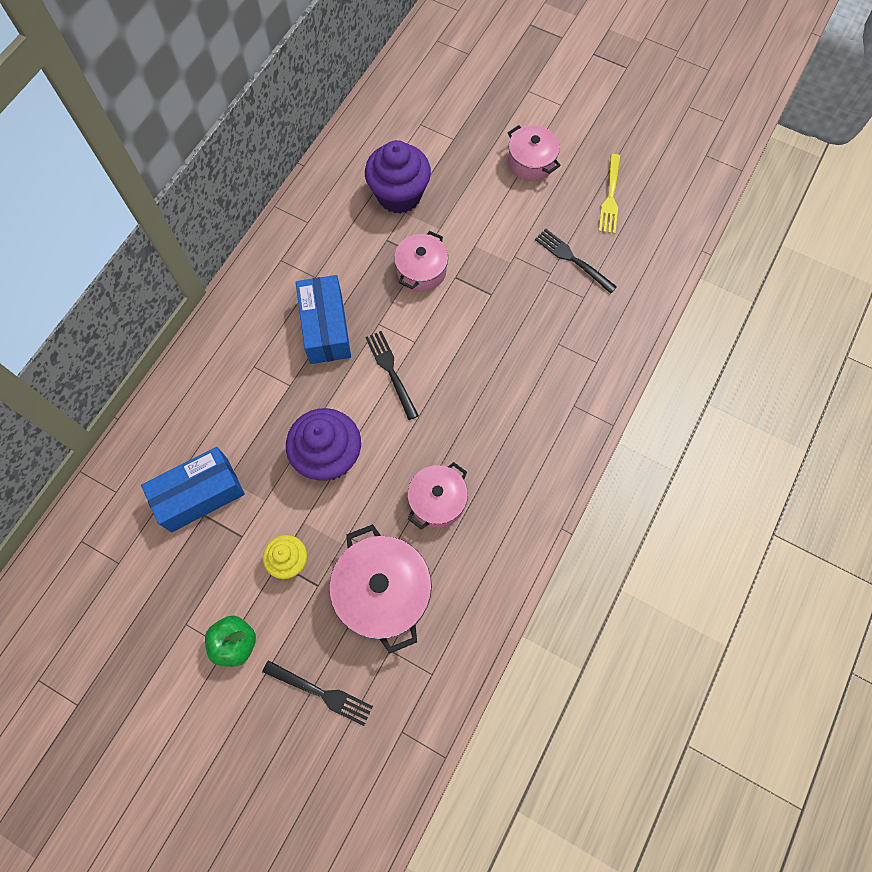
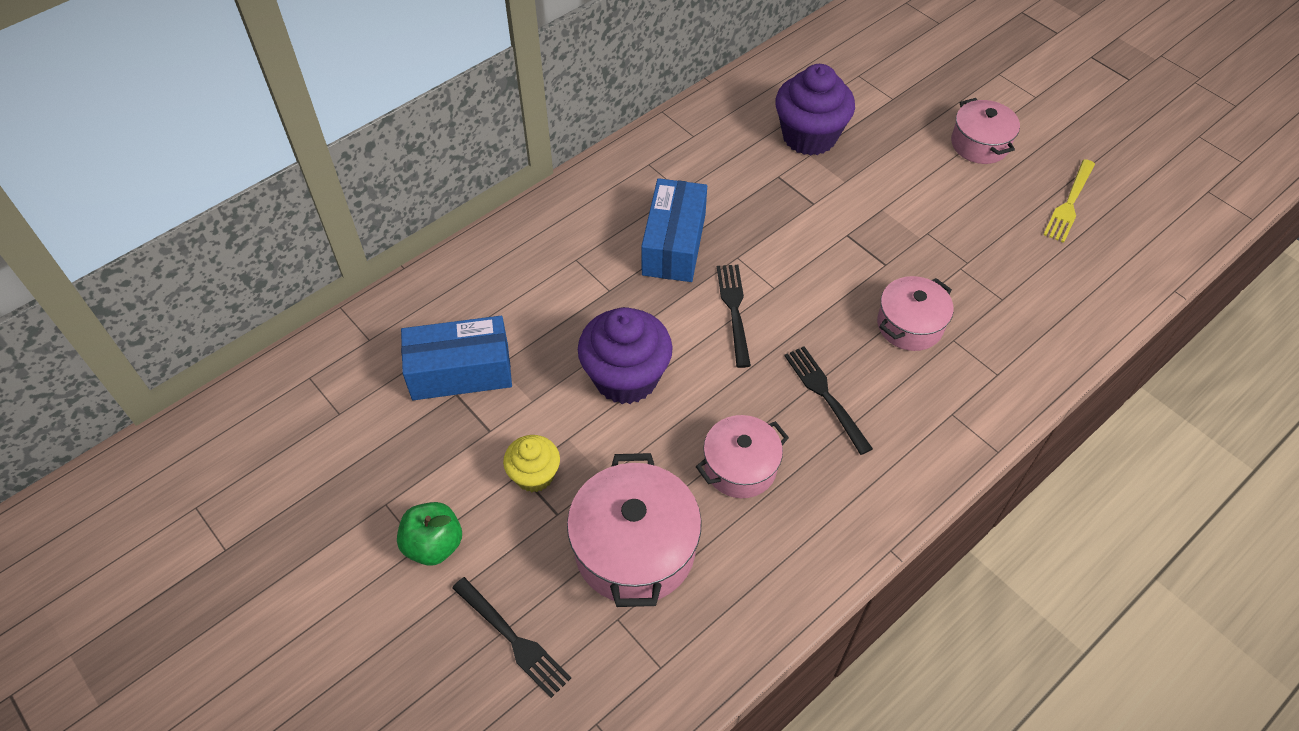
camera: 20 degrees right, 15 degrees down
(421, 271) = (808, 218): pink pot -> pink pot (910, 325)
(573, 259) = (1000, 256): black fork -> black fork (825, 396)

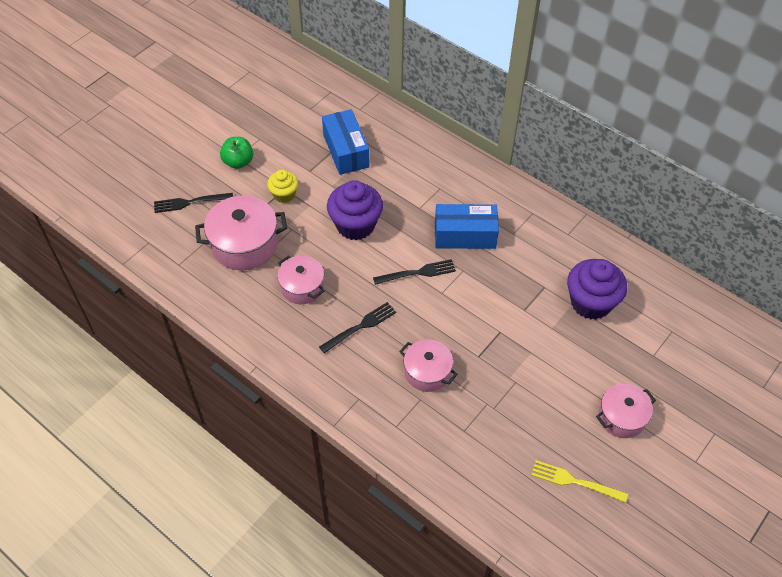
camera: 80 degrees right, 0 degrees up
(513, 639) = (190, 202): black fork -> black fork turned 45 degrees clockwise

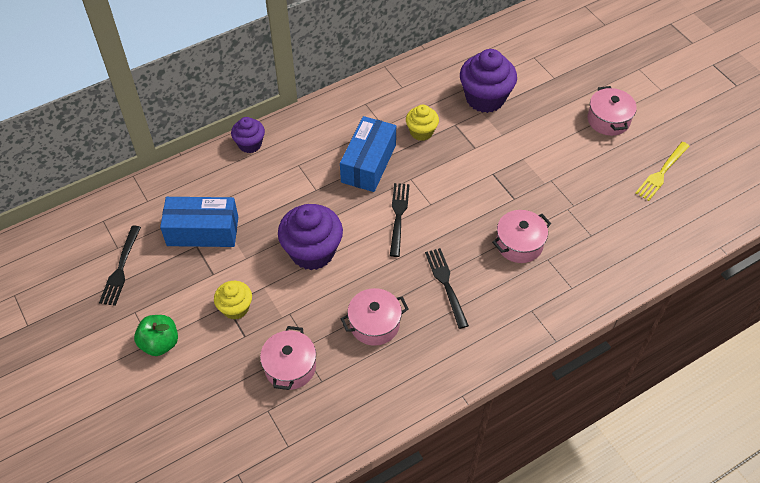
camera: 70 degrees left, 0 degrees up
(190, 202) = (197, 412): black fork -> black fork (121, 268)
(244, 244) = (290, 367): pink pot -> pink pot, size x0.63
(445, 150) = (250, 144): none -> purple cupcake
(521, 263) = (421, 132): none -> yellow cupcake

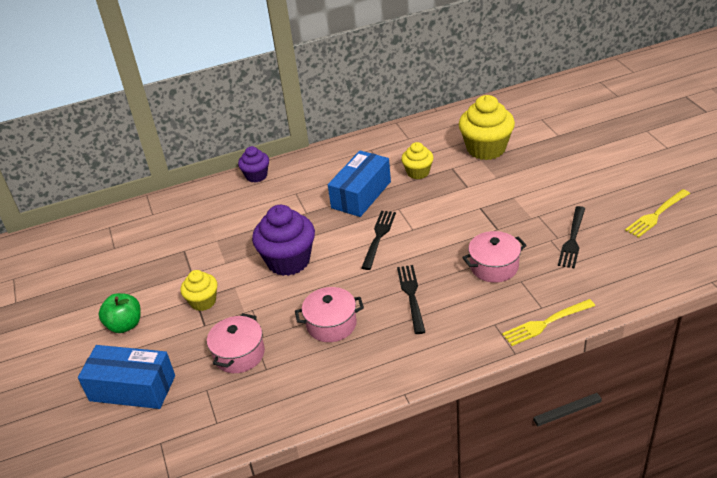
camera: 15 degrees right, 15 degrees down
(121, 268) = (111, 263): black fork -> black fork (572, 239)
(203, 231) = (193, 239): blue box -> blue box (132, 388)
(485, 98) = (486, 149): purple cupcake -> yellow cupcake
(579, 305) = (546, 323): none -> yellow fork
(608, 120) = (607, 170): pink pot -> none

